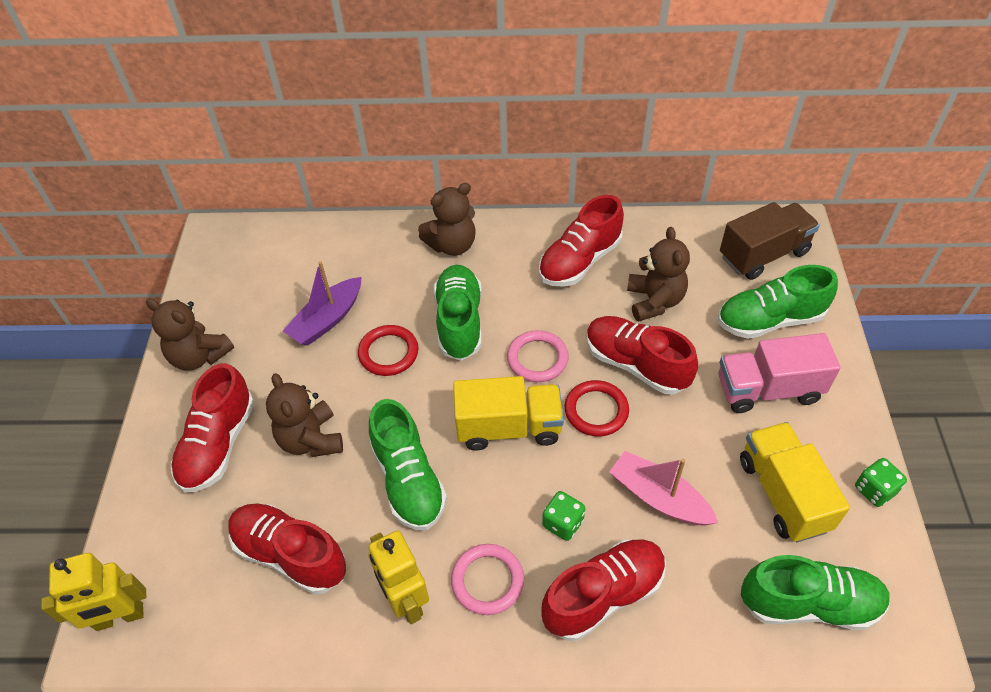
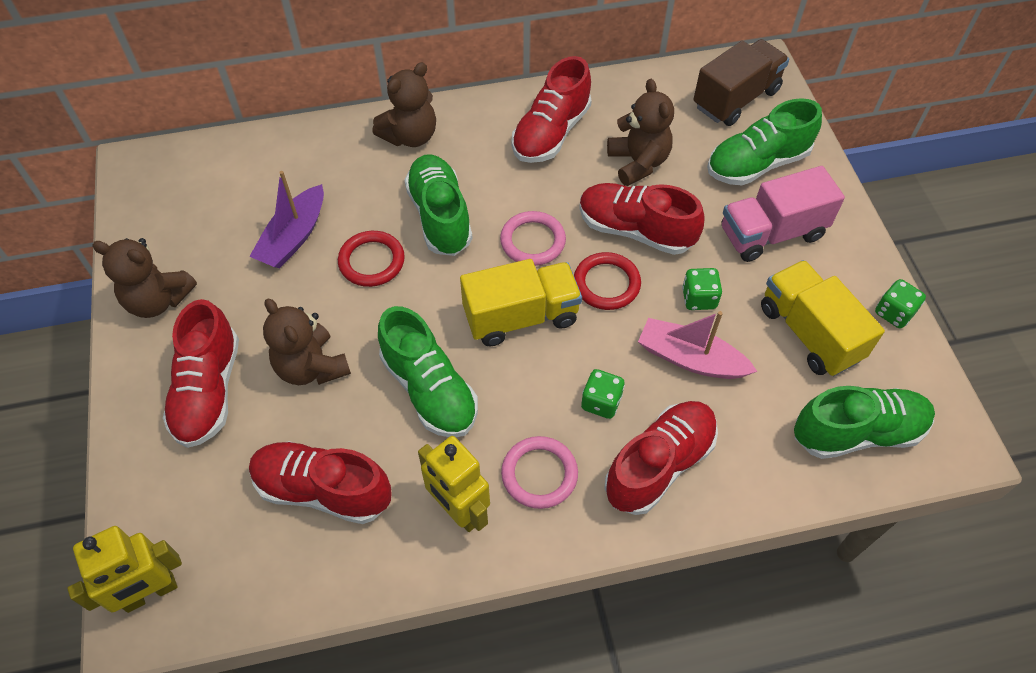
camera: 15 degrees left, 5 degrees up
(681, 440) = (699, 298): none -> green dice

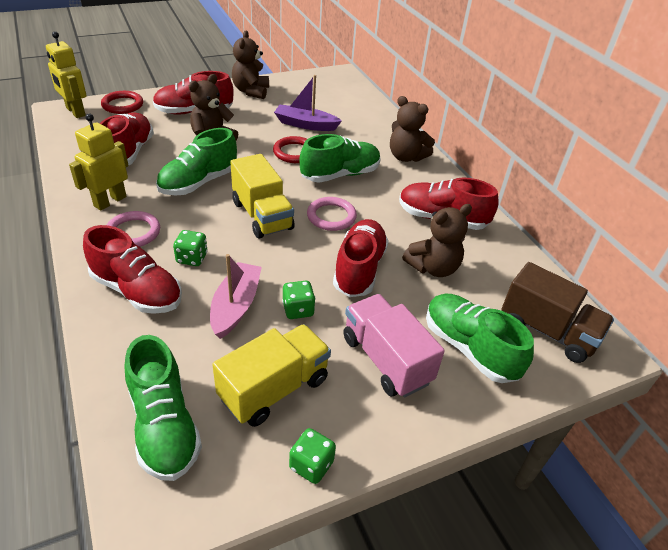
camera: 75 degrees right, 15 degrees down
(606, 284) = (301, 255): red ring -> red ring (122, 105)

